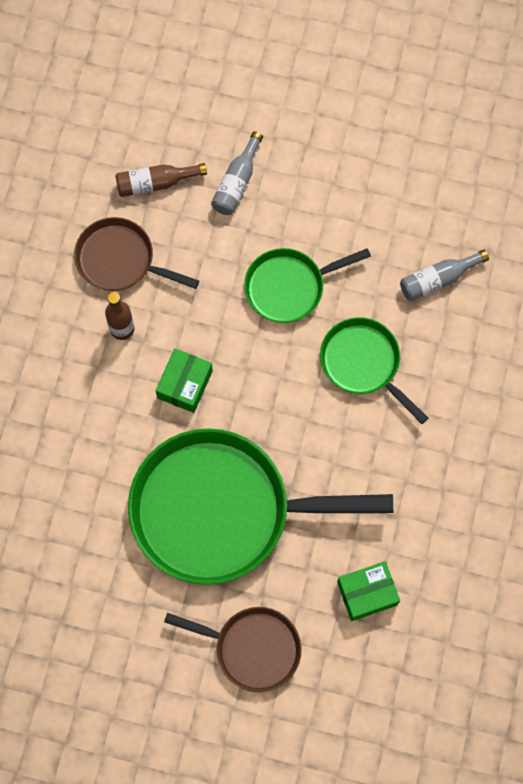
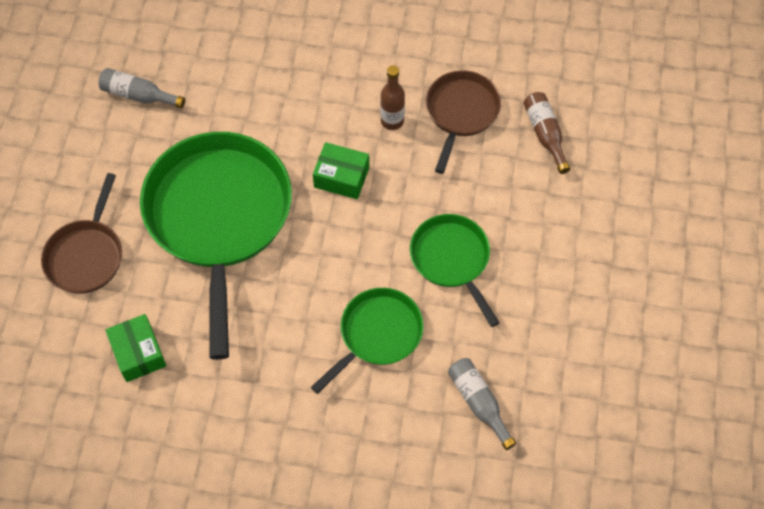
camera: 85 degrees right, 10 degrees down
(237, 182) = (558, 204): grey bottle -> grey bottle (138, 95)

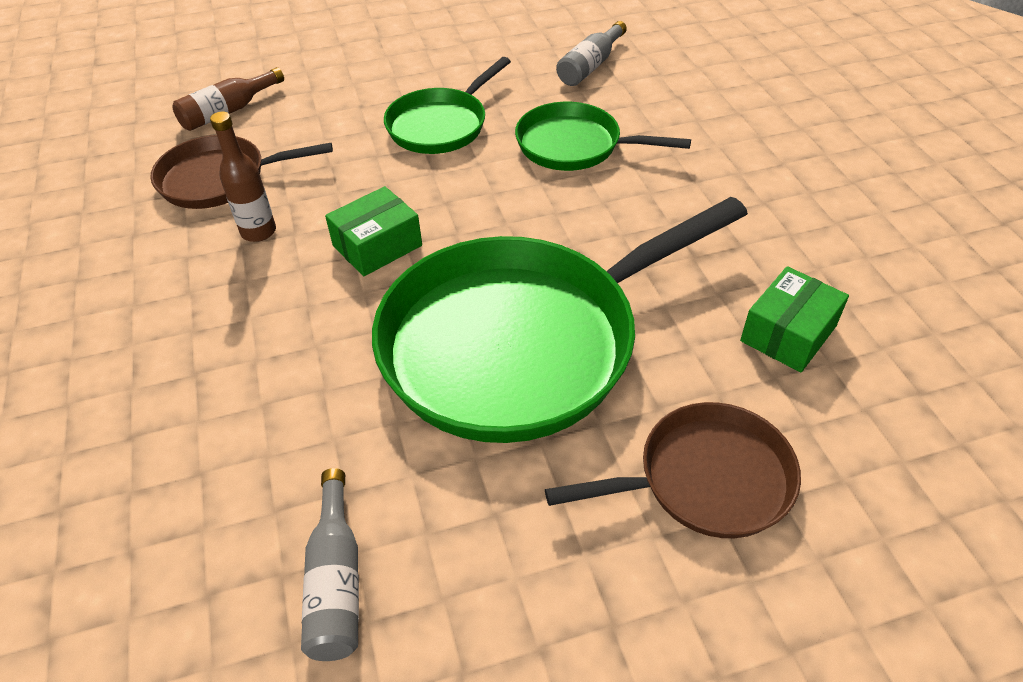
camera: 115 degrees left, 15 degrees down
(341, 177) = (377, 246): green box -> green box turned 60 degrees clockwise

